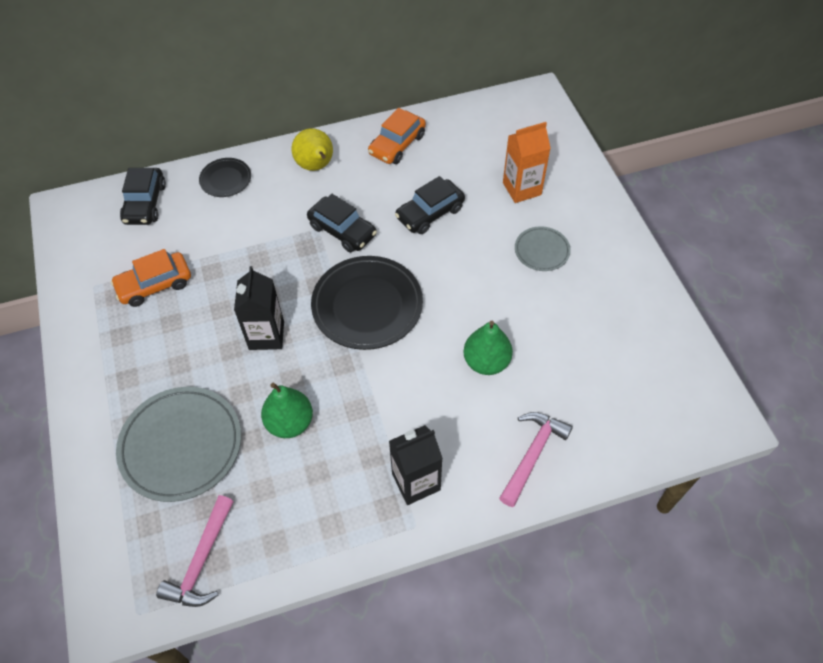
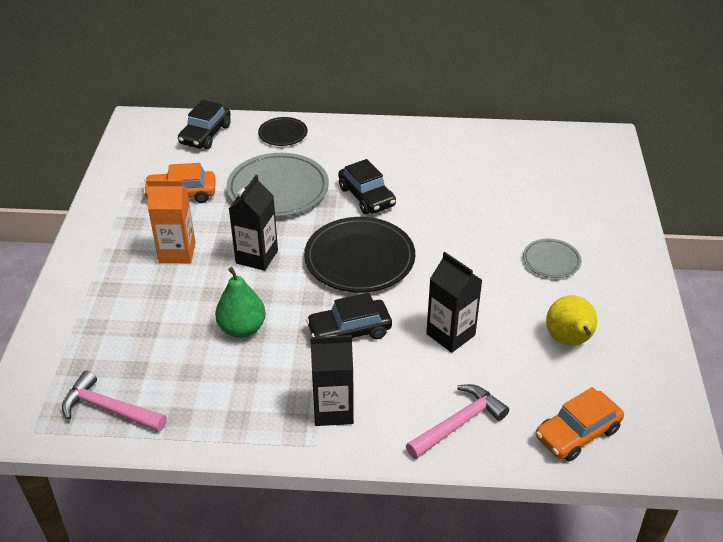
camera: 20 degrees right, 15 degrees down
(181, 445) = (139, 317): grey plate -> grey plate (278, 189)
(202, 560) = (109, 409): pink hammer -> pink hammer turned 75 degrees clockwise
(316, 166) = (368, 143): yellow pear -> yellow pear (569, 341)
(397, 144) = (451, 144): orange car -> orange car (577, 433)
(430, 213) = (455, 204): black car -> black car (349, 331)
(486, 362) = (450, 334): green pear -> black carton
(522, 189) = (555, 207): orange carton -> orange carton (177, 252)

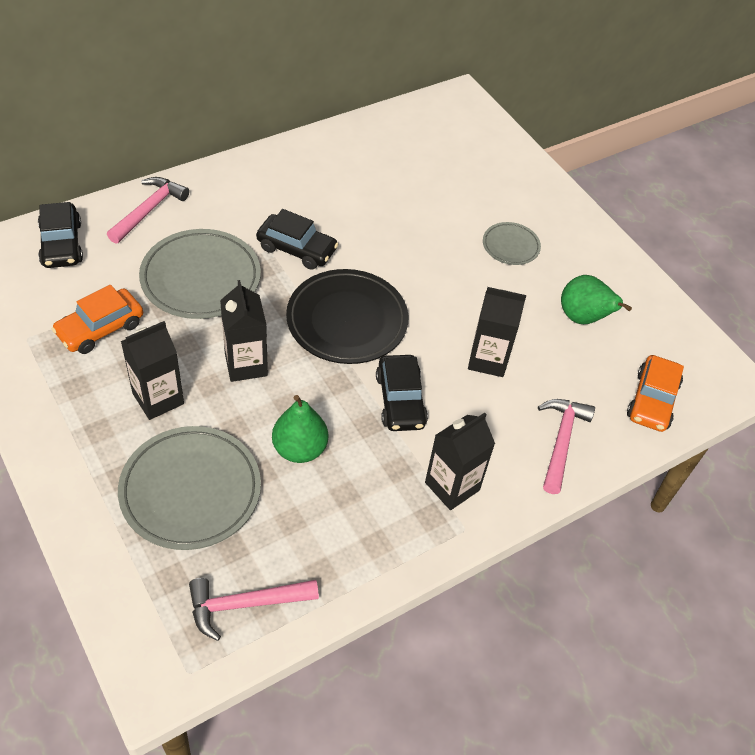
camera: 40 degrees left, 10 degrees up
(143, 319) = (190, 490): none -> grey plate
(177, 252) = (158, 398): orange carton -> black carton
(283, 134) = (149, 210): black plate -> pink hammer
(349, 331) = (400, 400): black car -> black car turned 45 degrees counterclockwise
(569, 341) = (583, 318): yellow pear -> green pear

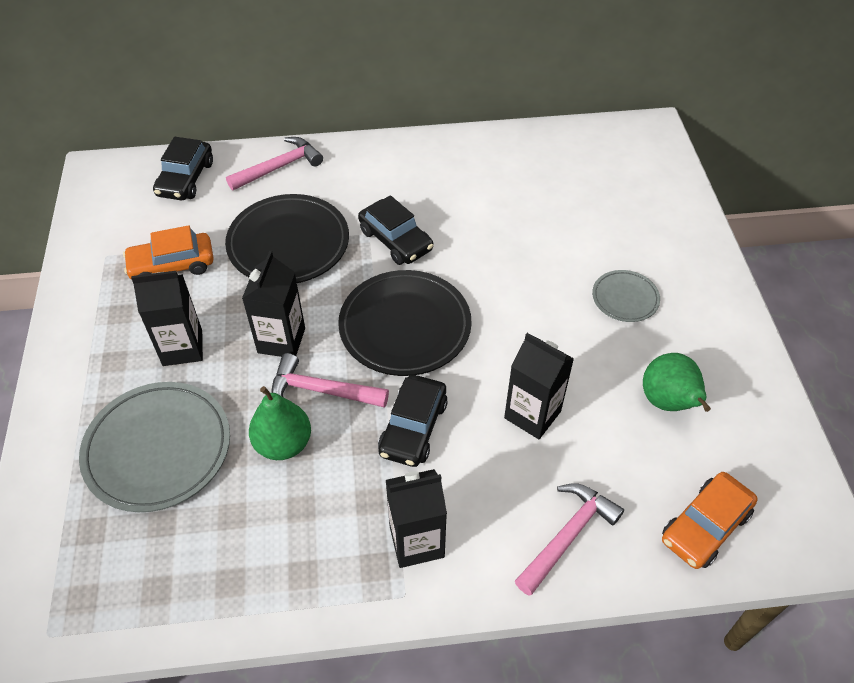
camera: 30 degrees right, 0 degrees up
(201, 278) = (288, 244): grey plate -> black plate
(245, 604) = (139, 586): pink hammer -> pink hammer (321, 390)

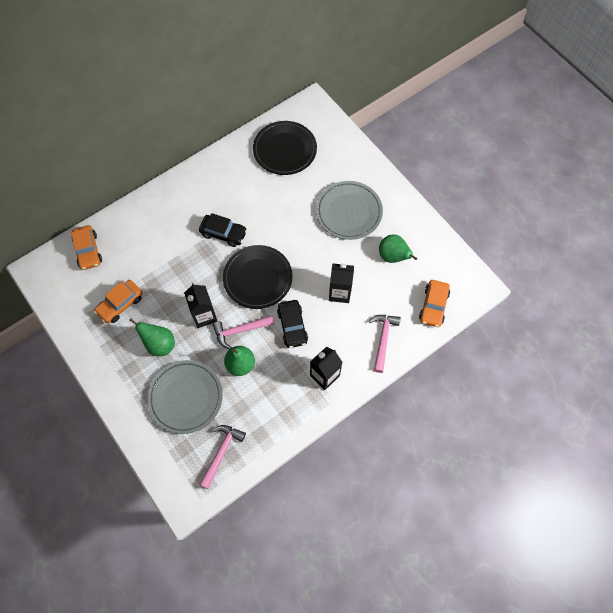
camera: 30 degrees left, 15 degrees up
(182, 348) = (160, 344): black carton -> green pear
(186, 179) = (88, 251): black car -> orange car
(279, 167) = (134, 219): pink hammer -> pink hammer (221, 452)
(288, 244) = (171, 262): black plate -> black plate (285, 150)
(625, 298) = (349, 212): grey plate -> grey plate, size x1.92

